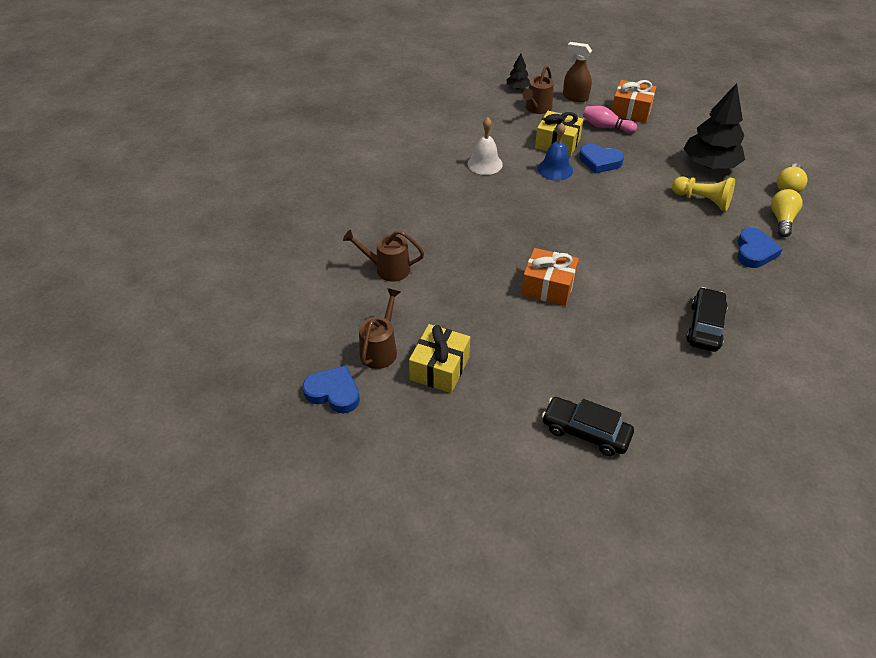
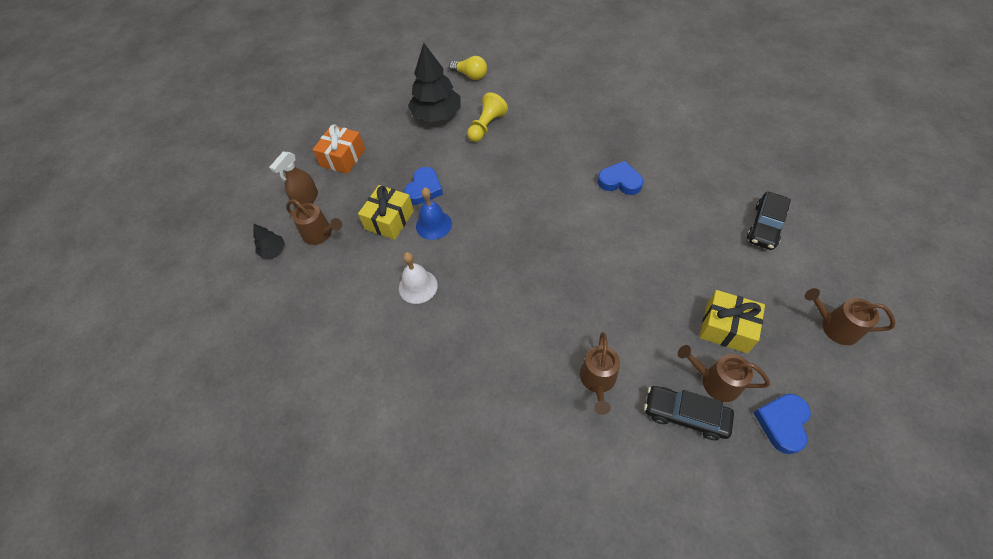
camera: 85 degrees left, 10 degrees up
(439, 466) = (834, 327): none -> brown watering can
(548, 287) = (607, 240): orange gift -> none
(606, 127) = (367, 179): pink bowling pin -> none
(705, 326) = (638, 145): black car -> black car (685, 415)
(754, 251) = (550, 106): blue heart -> blue heart (620, 181)
(781, 220) = (512, 86): yellow light bulb -> none

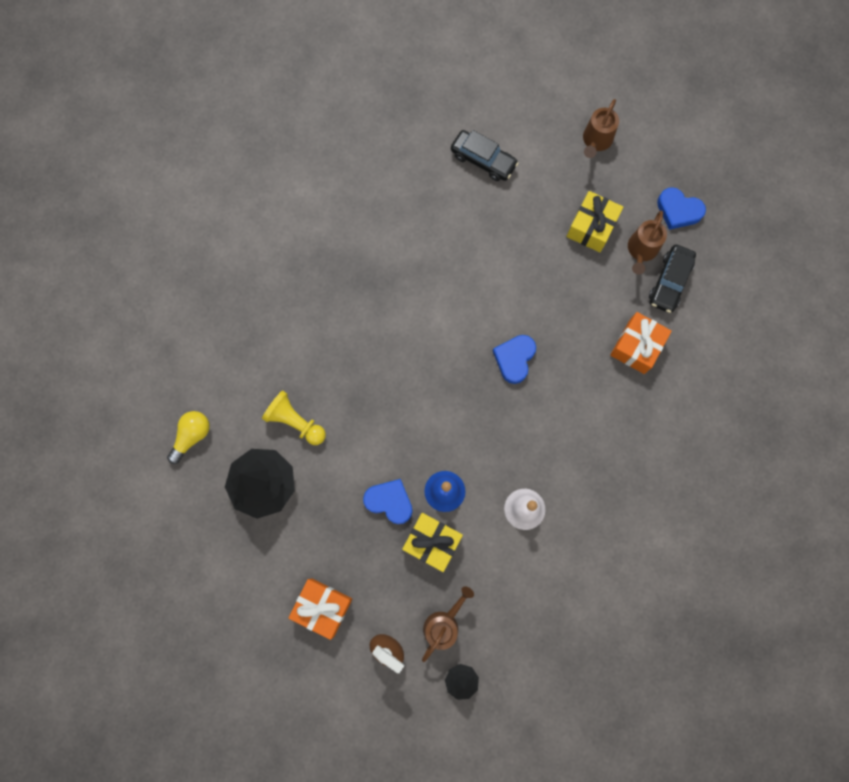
camera: 90 degrees left, 20 degrees up
(597, 381) = (636, 346): brown watering can -> orange gift
(620, 181) = (407, 283): blue heart -> blue heart (514, 359)

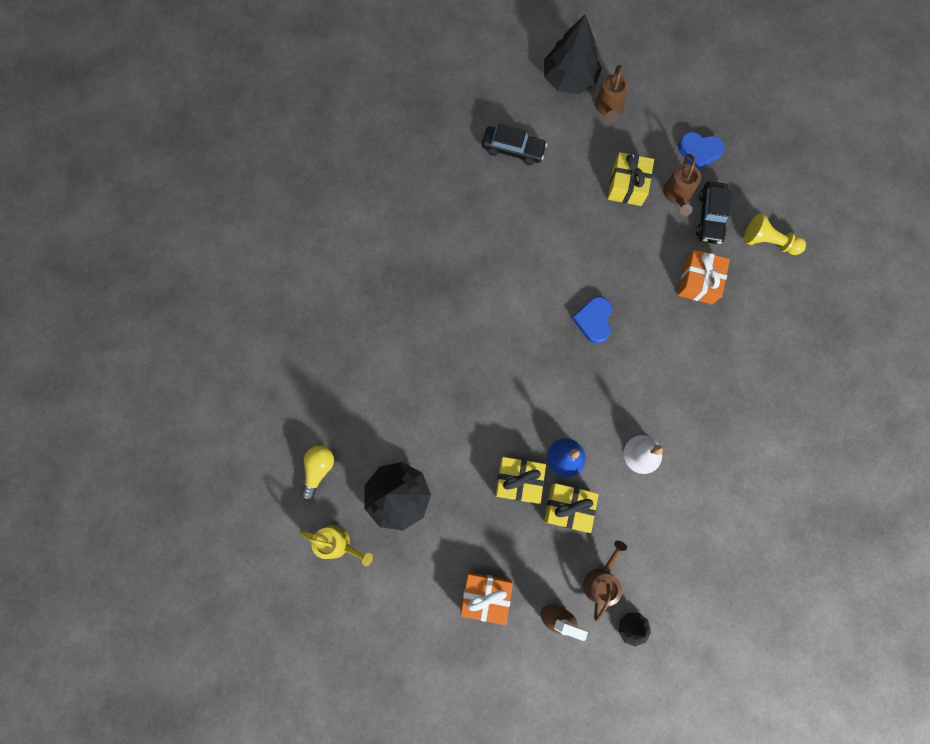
camera: 15 degrees left, 0 degrees up
(191, 515) = (338, 543): none -> yellow watering can
(295, 421) = (411, 430): yellow pawn -> yellow pawn (768, 242)
(389, 501) = (519, 481): blue heart -> yellow gift
(564, 100) = (569, 78): none -> black tree

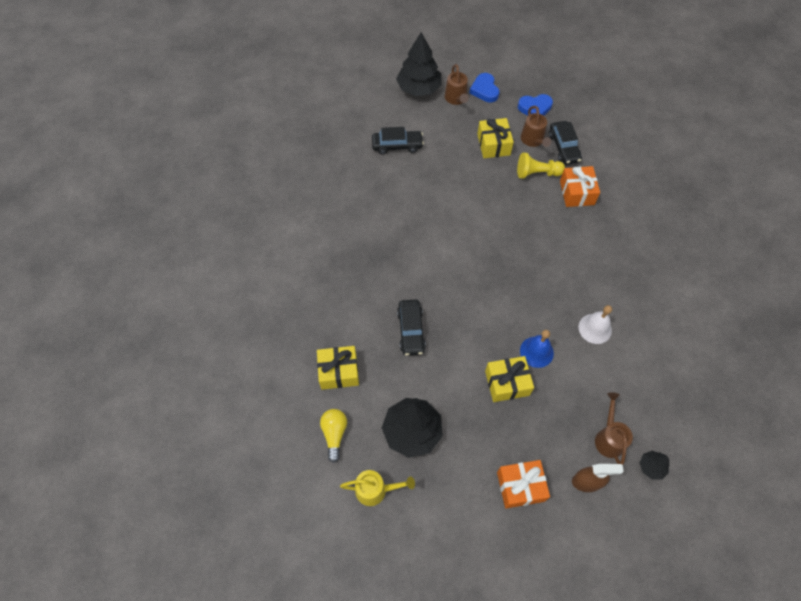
camera: 20 degrees left, 15 degrees down
(440, 384) = (411, 330): none -> black car
(568, 508) = (556, 390): yellow gift -> yellow gift (339, 372)
(593, 321) = (511, 244): blue heart -> blue heart (484, 90)
(768, 242) = (613, 151): yellow pawn -> yellow pawn (537, 173)

